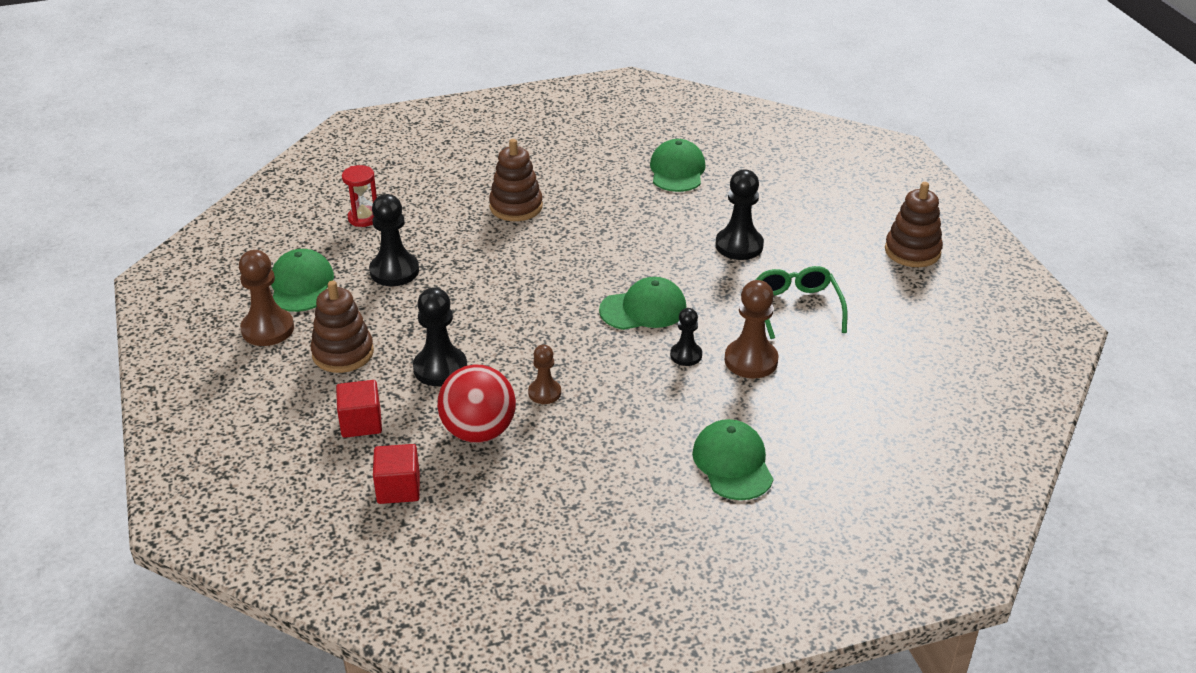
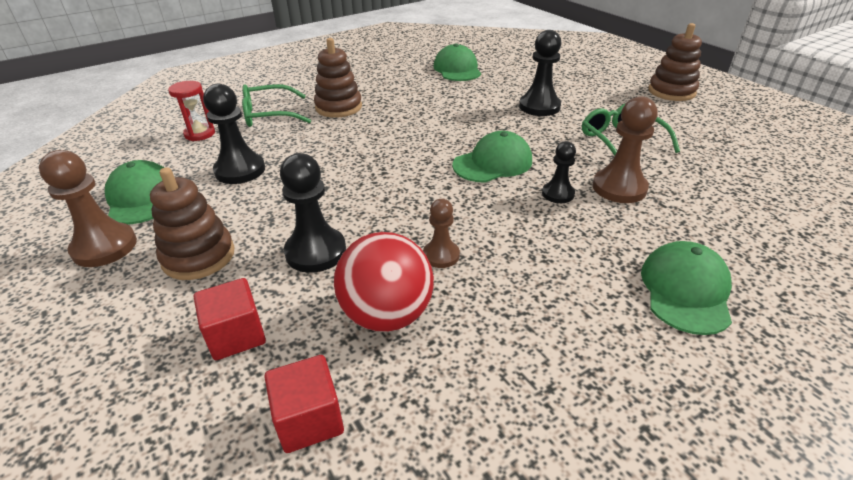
camera: 15 degrees left, 0 degrees up
(439, 205) = (269, 115): none -> green glasses
(732, 463) = (685, 290): green cap -> green cap turned 45 degrees clockwise

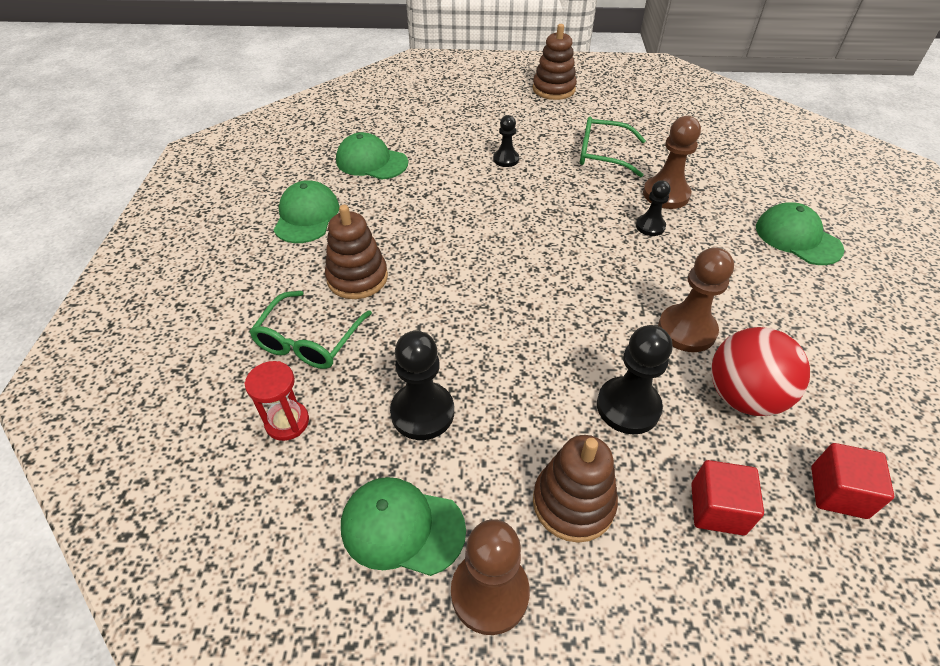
camera: 55 degrees left, 10 degrees up
(441, 255) = (686, 330): brown pawn -> brown pawn, size x1.66
(493, 163) = (575, 234): green cap -> green cap (306, 216)
(539, 107) = (506, 159): black pawn -> black pawn, size x0.60

